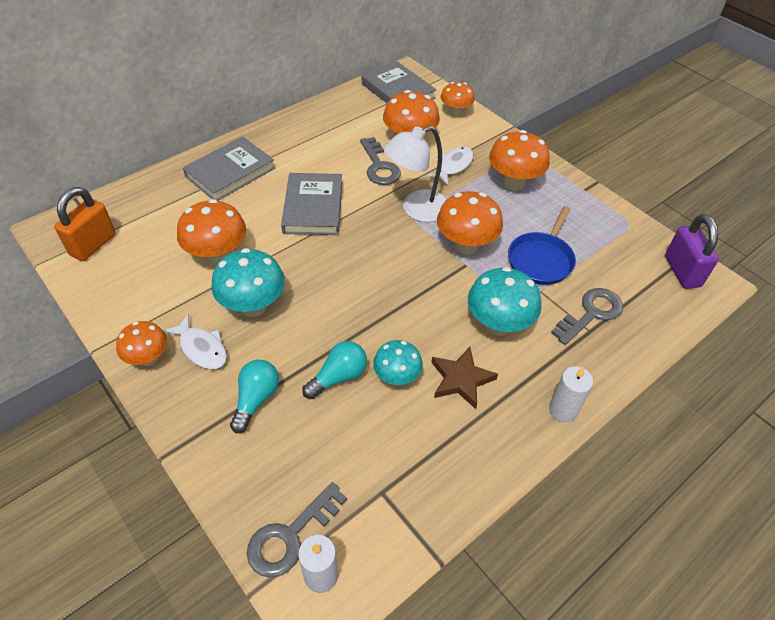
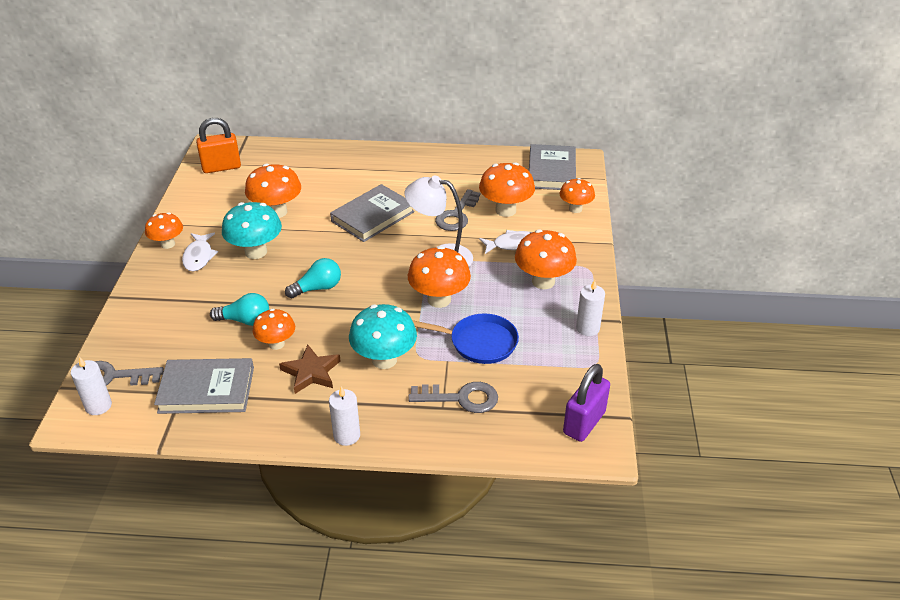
camera: 45 degrees right, 10 degrees down
(230, 172) = (352, 167): grey book -> grey book (206, 390)
(256, 399) = (188, 301): turquoise light bulb -> turquoise light bulb (318, 288)
(397, 377) = (276, 344): turquoise mushroom -> orange mushroom
(541, 260) = (480, 342): blue pan -> blue pan turned 150 degrees counterclockwise
(588, 200) = (587, 328): none -> white candle

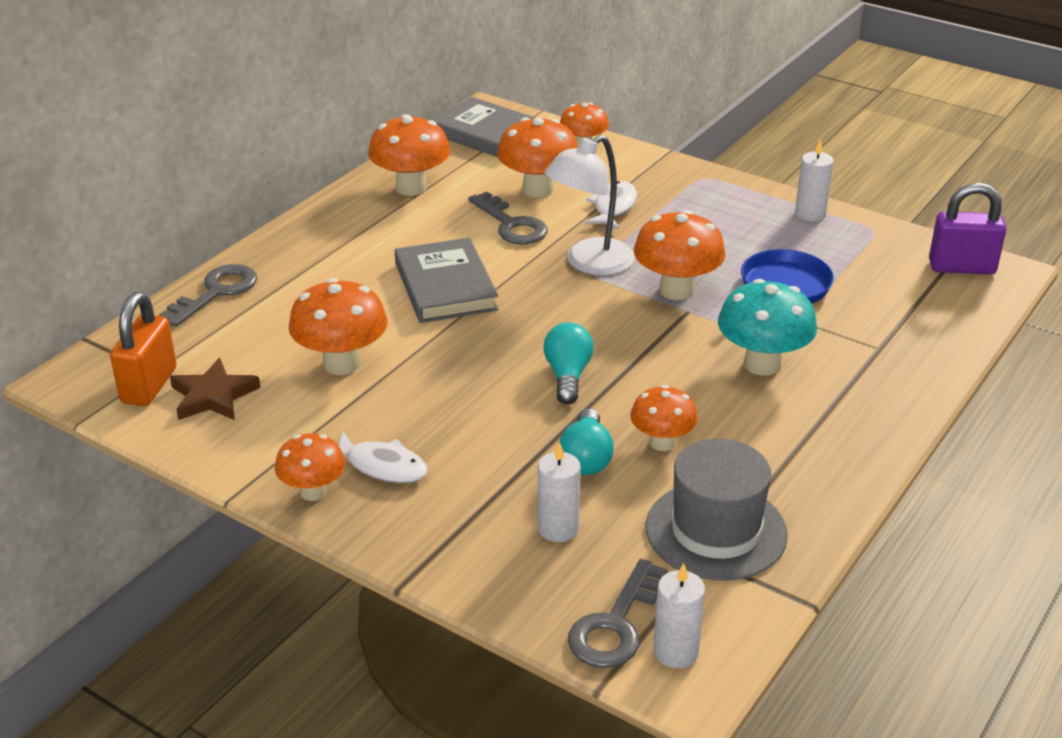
camera: 60 degrees left, 5 degrees down
(206, 390) = (716, 531): grey book -> grey hat
(245, 320) = (586, 458): turquoise light bulb -> turquoise light bulb turned 150 degrees clockwise
(256, 252) = (426, 408): turquoise mushroom -> none
(311, 372) = (745, 428): brown star -> brown star (213, 396)
(347, 435) = (885, 432): white candle -> white candle (558, 528)
(461, 398) = (871, 331): grey key -> grey key (216, 292)
(543, 281) = (704, 212): orange mushroom -> orange mushroom (411, 188)
(584, 423) = (961, 267): purple padlock -> purple padlock turned 60 degrees counterclockwise

